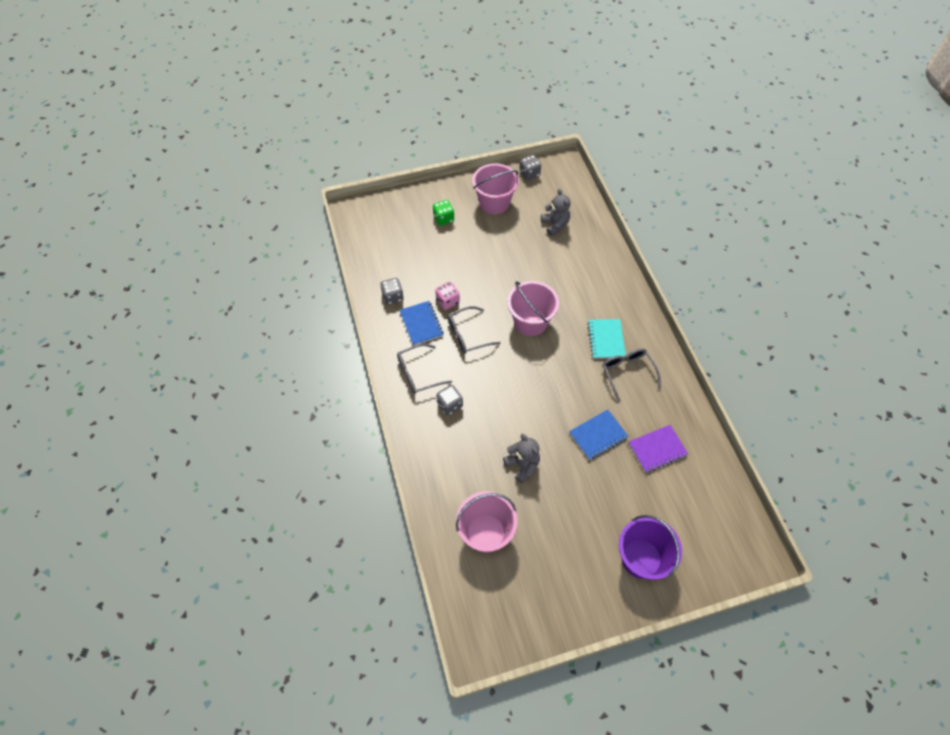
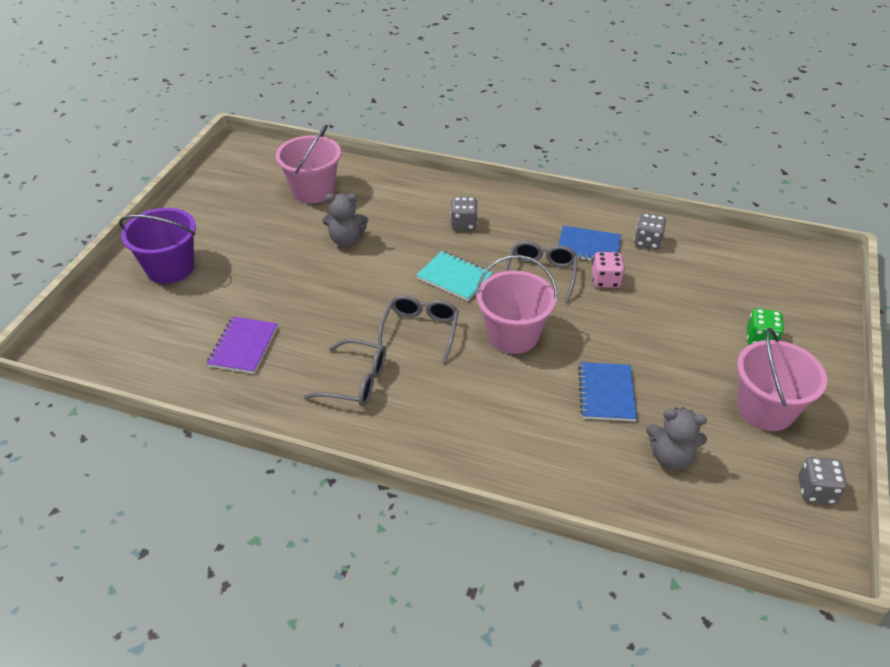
camera: 125 degrees right, 15 degrees down
(419, 373) = (522, 219): grey glasses -> grey glasses (420, 331)
(598, 435) = (313, 309): blue notebook -> blue notebook (606, 393)
(606, 339) = (421, 391): turquoise notebook -> turquoise notebook (454, 277)

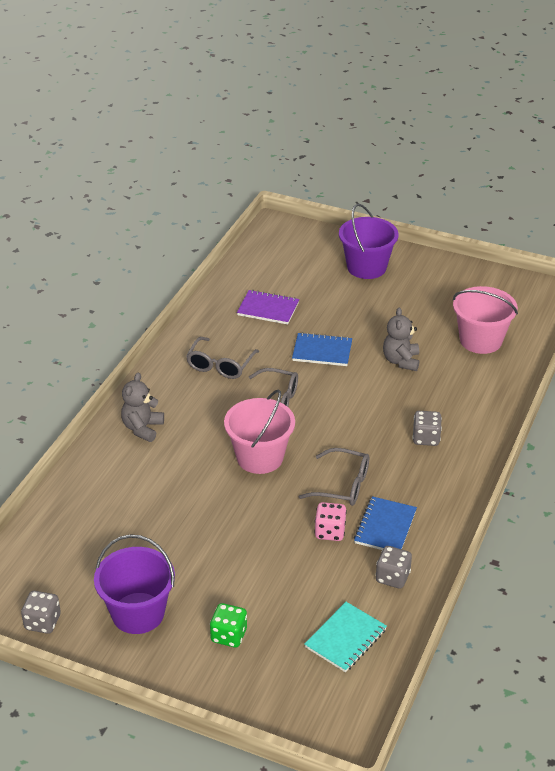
camera: 95 degrees right, 5 degrees down
(454, 277) = (342, 426): turquoise notebook -> turquoise notebook (345, 638)
(606, 393) = (179, 507): blue notebook -> blue notebook (322, 351)
(670, 457) = (101, 535): grey teddy bear -> grey teddy bear (142, 428)
(765, 409) = (138, 613): pink bucket -> purple bucket

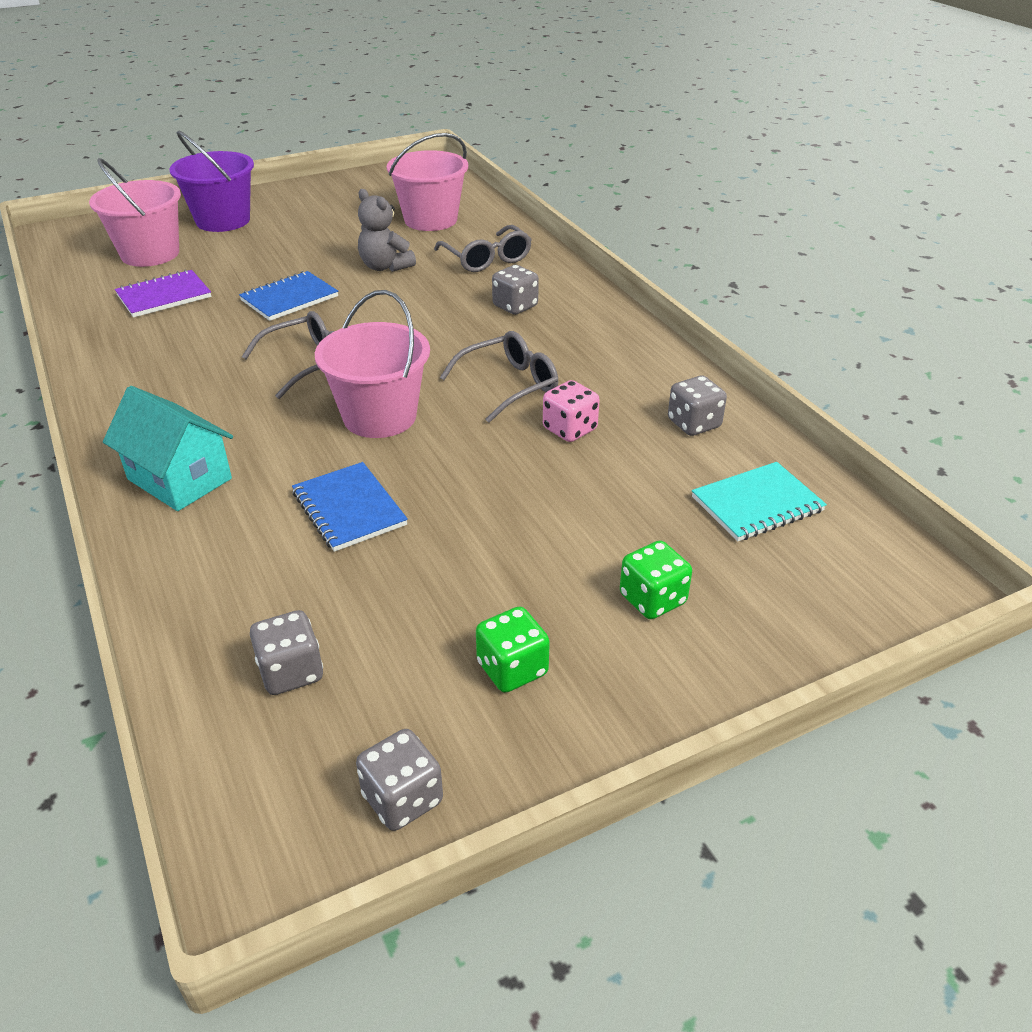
camera: 50 degrees left, 0 degrees up
(71, 547) = (291, 672): none -> grey dice
(138, 613) = (512, 669): purple bucket -> green dice
(142, 428) = (179, 479): grey teddy bear -> turquoise house
(220, 365) = (186, 367): grey glasses -> grey glasses (486, 259)
(299, 272) = (150, 254): none -> pink bucket
(345, 638) = (757, 504): turquoise notebook -> turquoise notebook turned 75 degrees clockwise
(385, 527) = (610, 391): blue notebook -> blue notebook (349, 509)

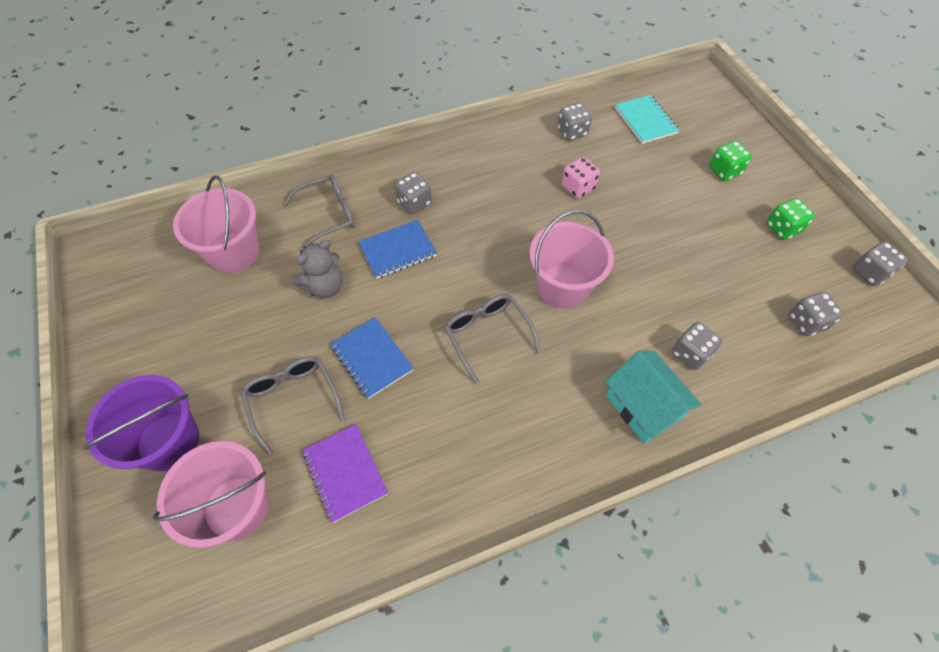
camera: 85 degrees left, 20 degrees up
(179, 479) = (643, 407): turquoise house -> turquoise house turned 75 degrees counterclockwise
(253, 527) = (690, 353): none -> grey dice
(349, 509) = (667, 301): blue notebook -> blue notebook (398, 250)
(508, 385) = (526, 214): grey glasses -> grey glasses (293, 400)

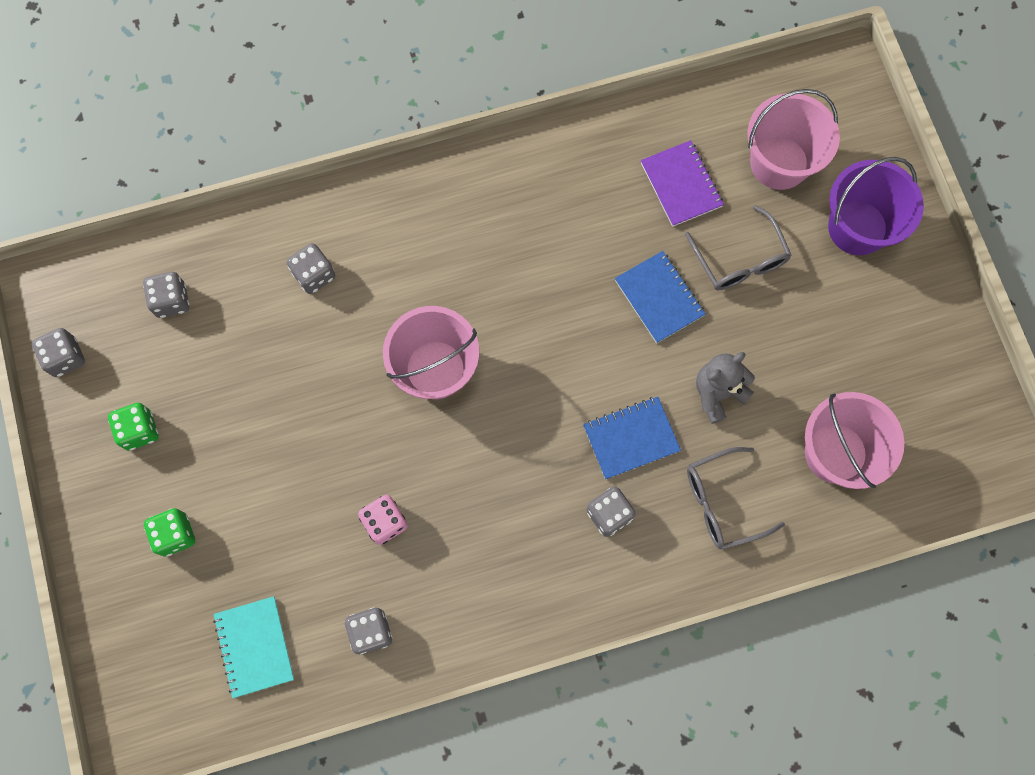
camera: 175 degrees left, 15 degrees up
(487, 336) = (531, 314): grey glasses -> none
(643, 407) = (382, 223): turquoise house -> none

